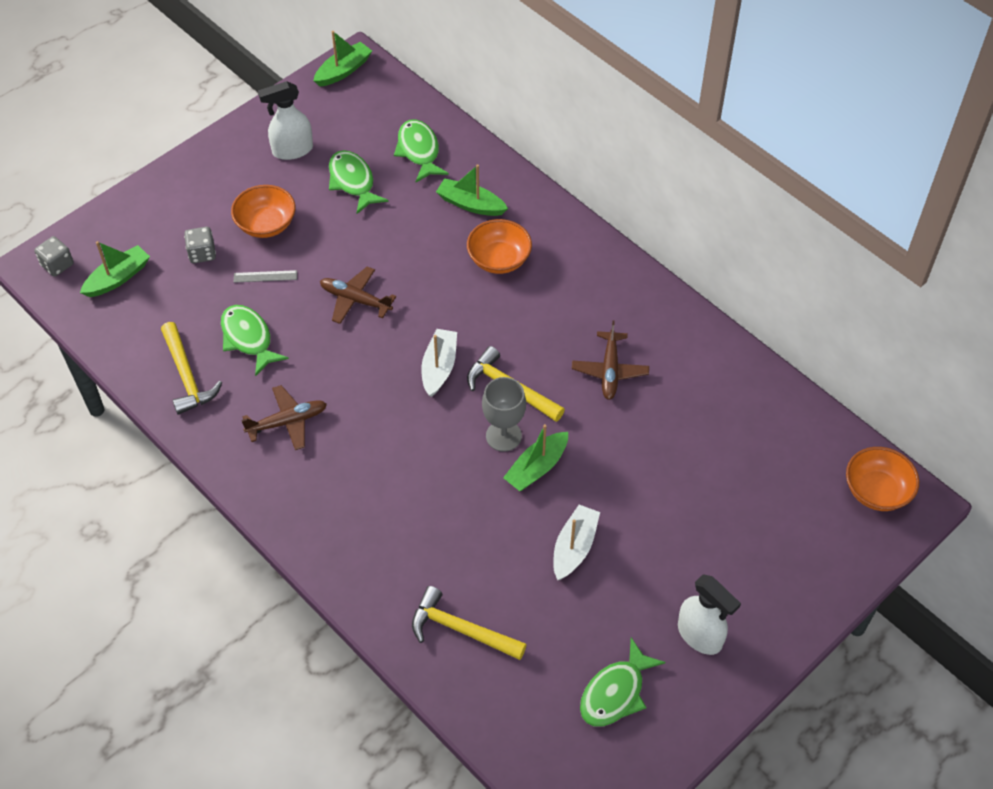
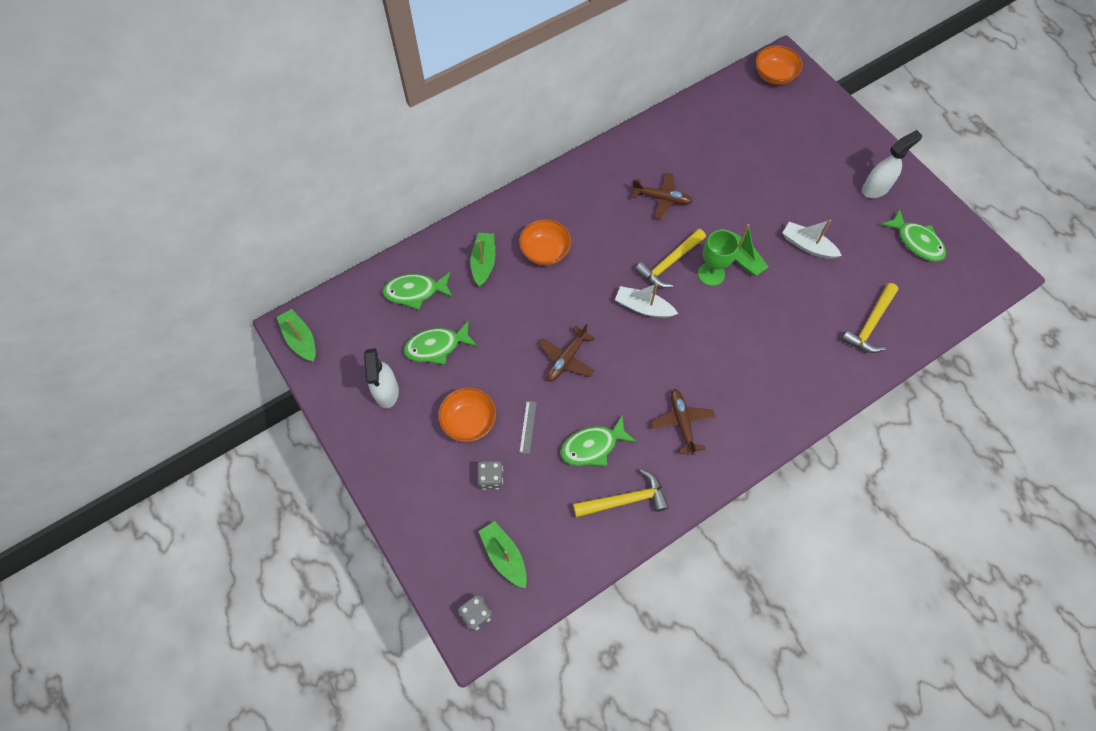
camera: 80 degrees left, 10 degrees up
(470, 204) = (483, 262): green boat -> green boat turned 150 degrees clockwise
(503, 436) = (711, 274): grey goblet -> green goblet

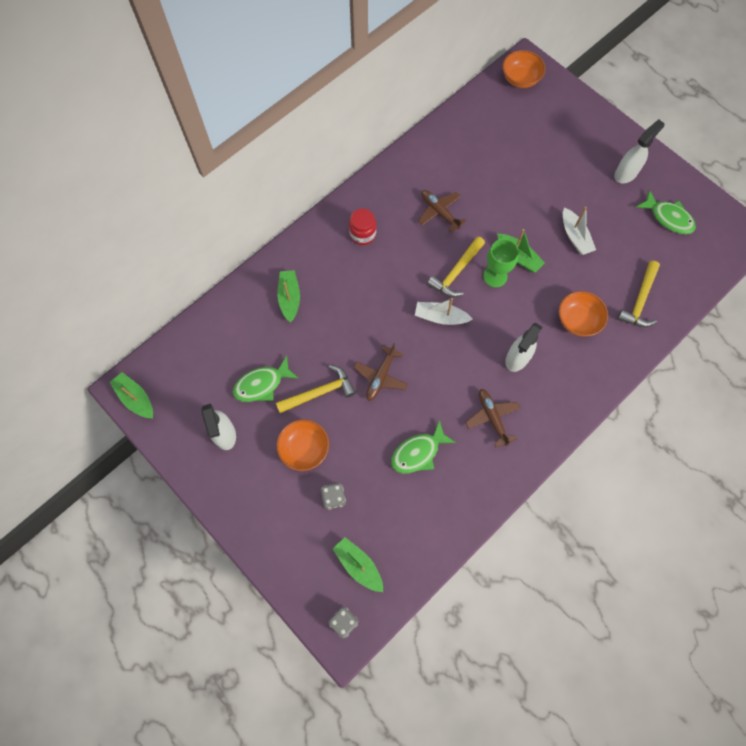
camera: 10 degrees left, 5 degrees up
(415, 292) = (232, 336): green fish -> none
(528, 427) = (357, 445): grey ruler -> none
(545, 251) = (343, 279): orange bowl -> orange bowl (578, 320)
(574, 209) = (362, 234): none -> red jar
(625, 500) = (454, 496): yellow hammer -> yellow hammer (319, 392)
(662, 199) = (439, 212): brown plane -> brown plane turned 135 degrees counterclockwise
(721, 364) = (517, 358): none -> white spray bottle
(807, 246) = (575, 236): white boat -> white boat turned 135 degrees counterclockwise

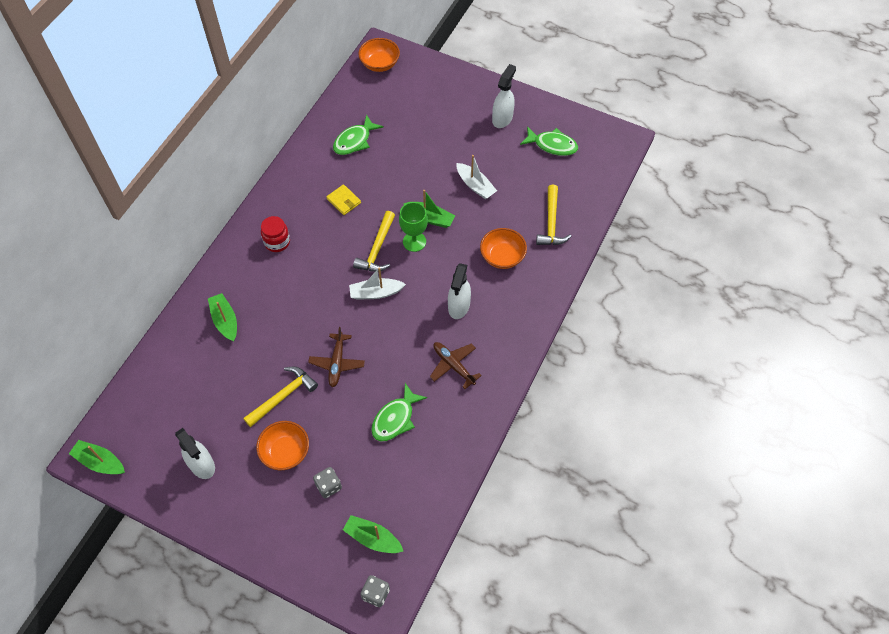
camera: 20 degrees left, 10 degrees down
(262, 384) = (224, 407): green fish -> green fish (354, 141)
(439, 212) = (343, 201): brown plane -> yellow wallet

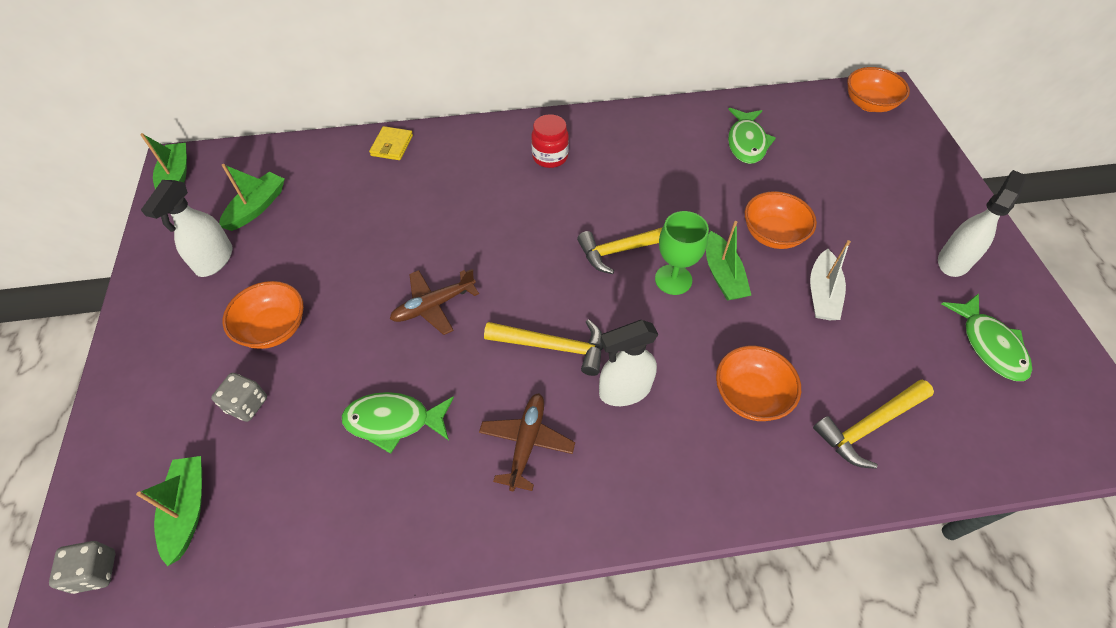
camera: 55 degrees right, 5 degrees down
(225, 321) = (414, 173): green boat -> green boat (257, 207)
(283, 396) = (350, 280): yellow hammer -> yellow hammer (553, 346)
(343, 201) = (659, 180): yellow wallet -> yellow wallet (392, 145)
(354, 141) = (746, 142): green fish -> green fish turned 90 degrees counterclockwise
(376, 293) = (564, 285): white boat -> none
(424, 178) = (773, 234): none -> orange bowl
(502, 118) = (953, 261): white spray bottle -> white spray bottle turned 45 degrees counterclockwise

